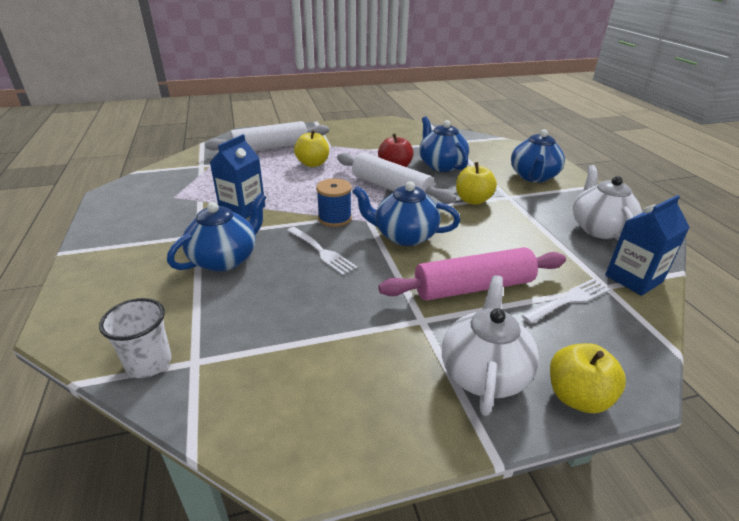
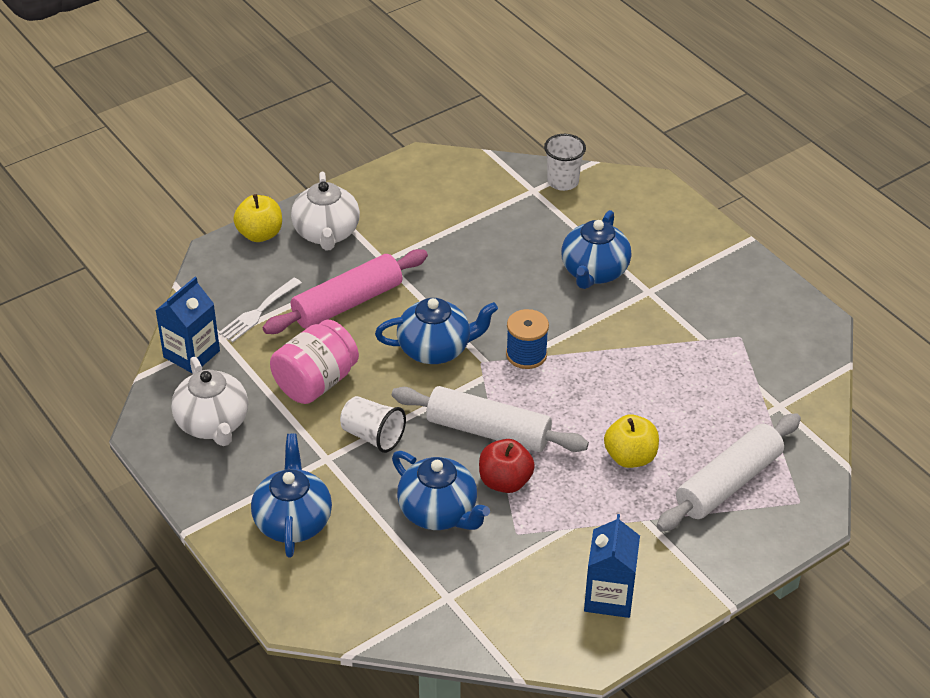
camera: 160 degrees right, 10 degrees up
(242, 209) = (641, 340): blue carton -> blue carton (609, 596)
(322, 252) = (509, 304): white fork -> none
(473, 200) = (372, 436): yellow apple -> white cup
(512, 236) = (316, 382): none -> pink jar

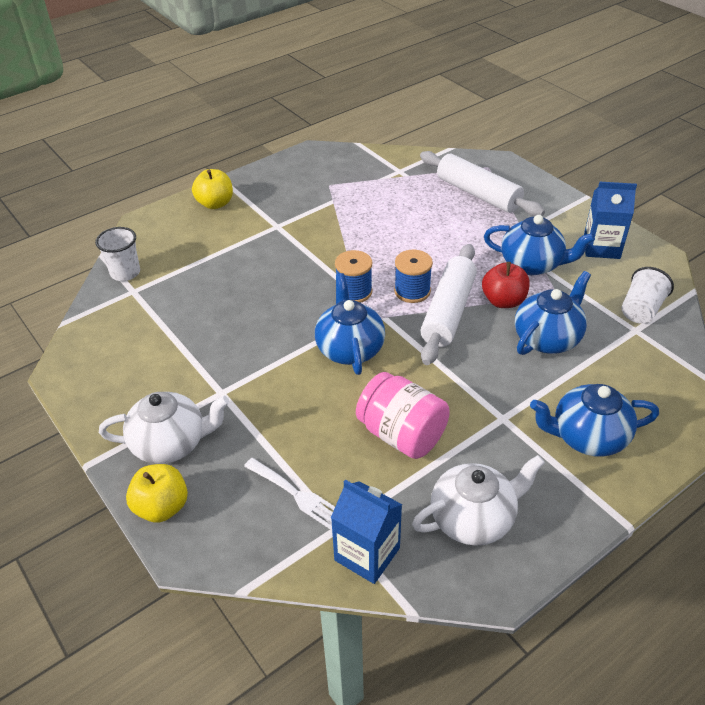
camera: 90 degrees left, 0 degrees up
(347, 303) = (284, 417): pink rolling pin -> none
(372, 436) = (467, 386): white cup -> white cup (641, 310)
(526, 403) = (412, 291): none -> blue spool
(594, 272) = (251, 254): blue teapot -> blue teapot (532, 264)
(630, 457) = (462, 237): yellow apple -> yellow apple (215, 203)

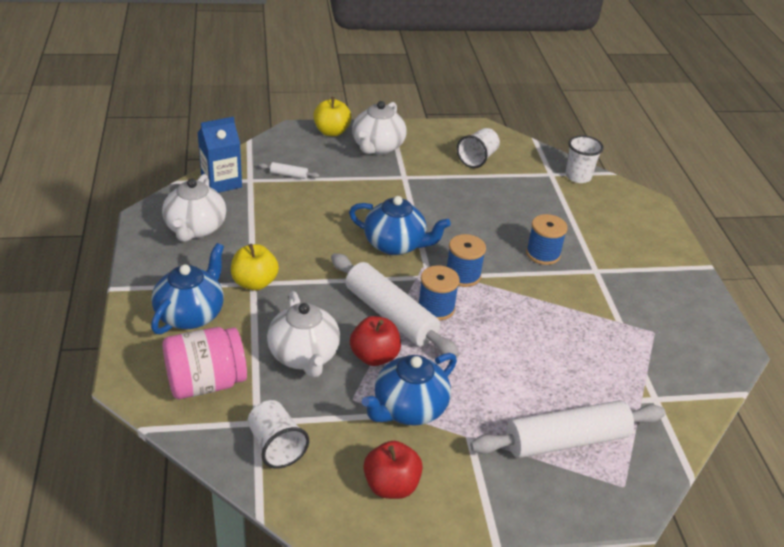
camera: 115 degrees right, 5 degrees down
(138, 351) = (477, 158): none -> white cup
(215, 203) = (658, 248): yellow apple -> yellow apple (254, 283)
(279, 258) = (543, 254): none -> blue spool
(297, 495) = (289, 175): white fork -> white rolling pin
(401, 434) = (290, 231): pink jar -> pink jar (206, 382)
(547, 338) = (304, 356): blue teapot -> white teapot
(601, 247) = (391, 485): blue carton -> red apple

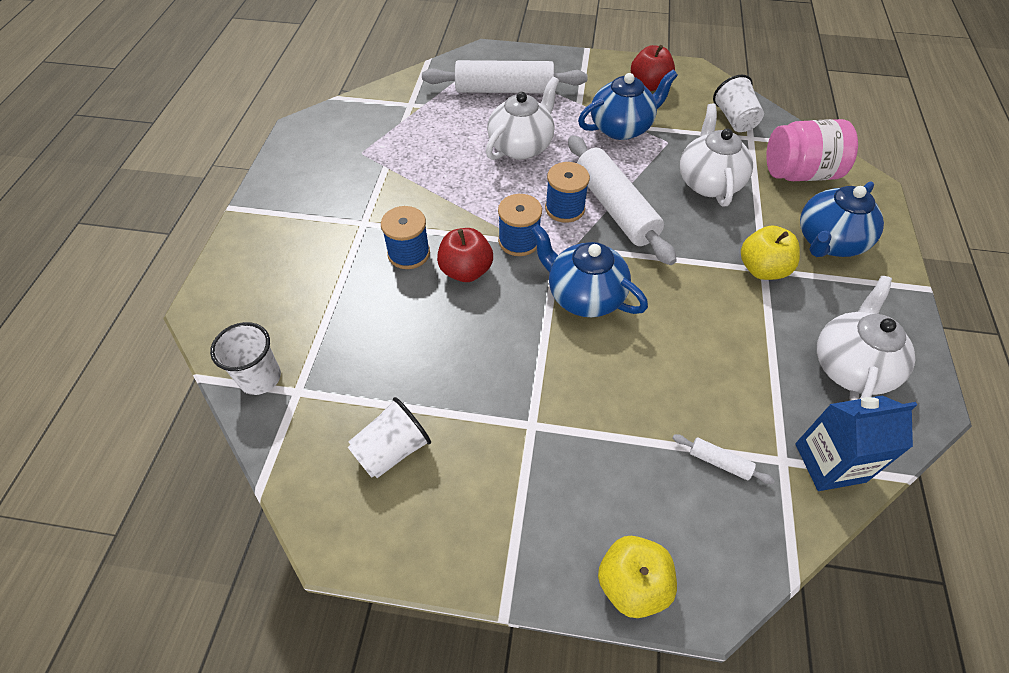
camera: 160 degrees left, 15 degrees up
(374, 356) = (641, 172): red apple -> red apple (466, 271)
(377, 147) = (554, 515): white teapot -> white teapot (521, 146)

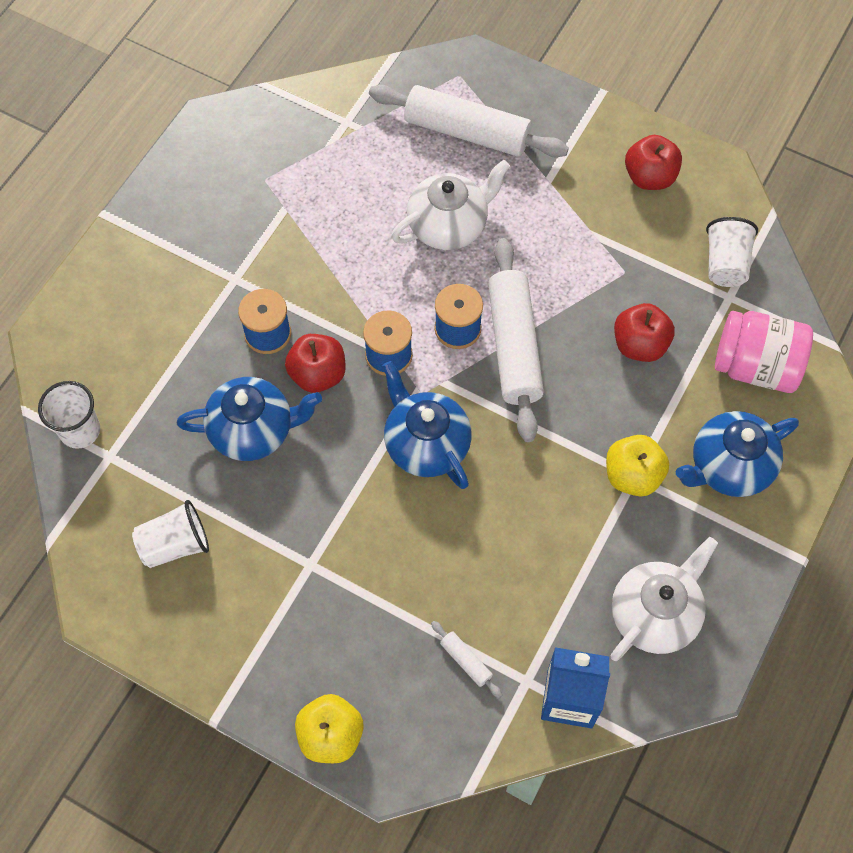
camera: 20 degrees right, 10 degrees up
(621, 128) = (580, 234): blue teapot -> blue teapot (253, 430)
(708, 182) = (639, 345): white teapot -> red apple

